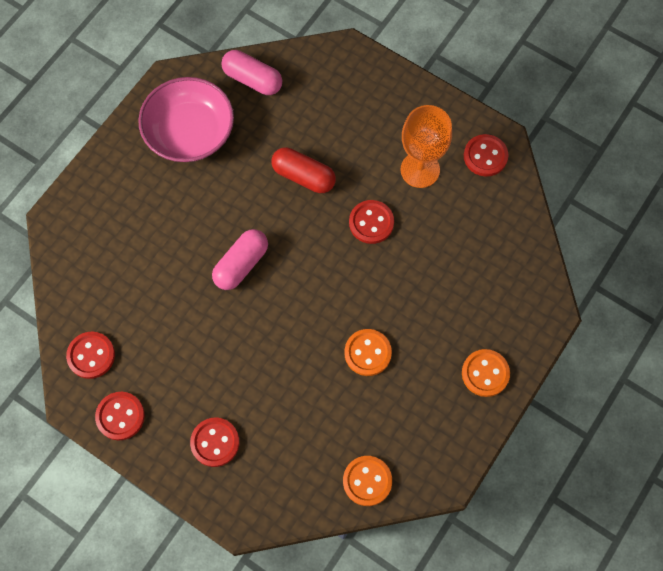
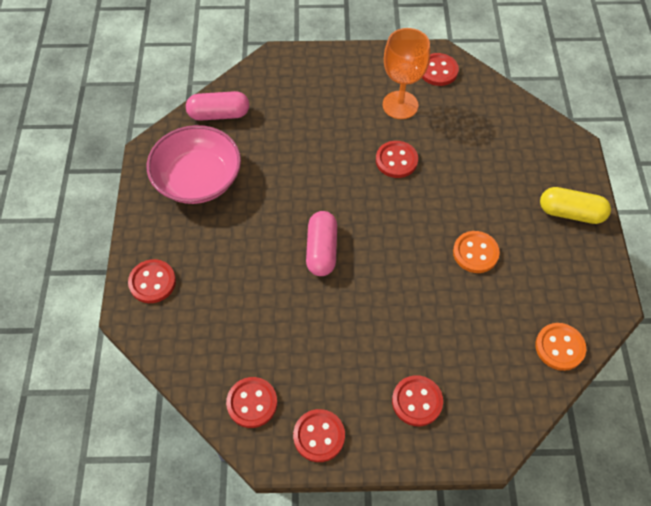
camera: 35 degrees left, 10 degrees down
(89, 204) = (152, 282): none -> red button
(303, 176) = (317, 158): red capsule -> none
(485, 373) = (571, 213): orange button -> yellow capsule

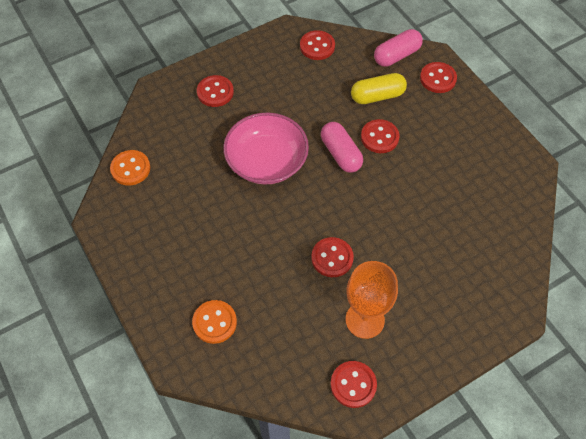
camera: 150 degrees right, 0 degrees up
(198, 179) = (476, 160): pink bowl -> pink bowl (266, 161)
(219, 114) = (512, 223): pink capsule -> pink capsule (396, 55)
(319, 436) = (265, 49): red button -> red button (379, 137)
(475, 253) = (223, 208): orange button -> orange button (214, 322)
(571, 213) = (157, 284): yellow capsule -> yellow capsule (377, 96)

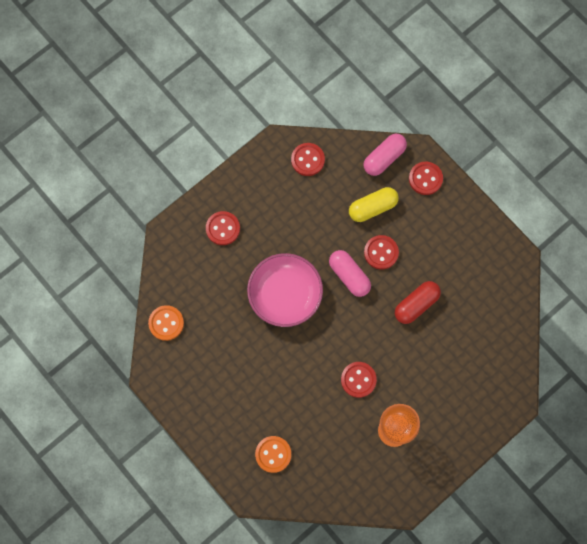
camera: 10 degrees left, 15 degrees up
(353, 385) = (393, 486): red button -> none
(411, 192) = (416, 304): none -> red capsule

